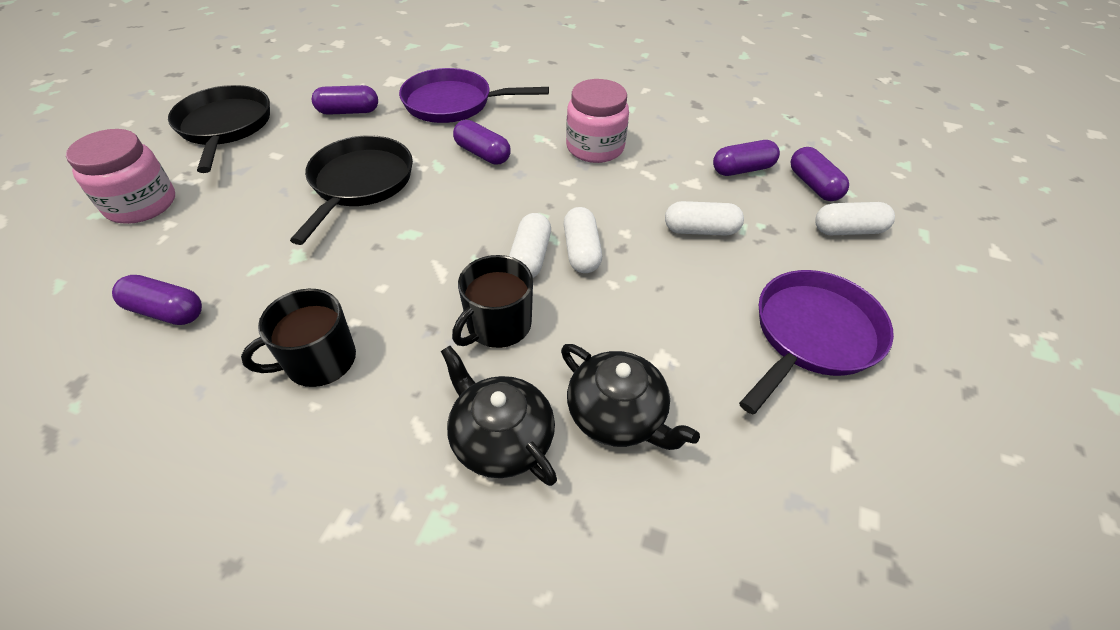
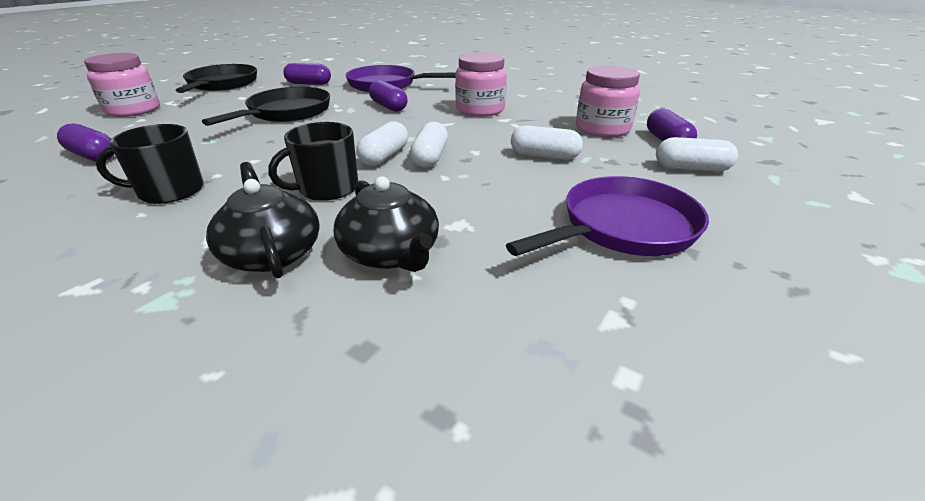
camera: 15 degrees right, 15 degrees down
(742, 169) = (602, 129): purple capsule -> pink jar

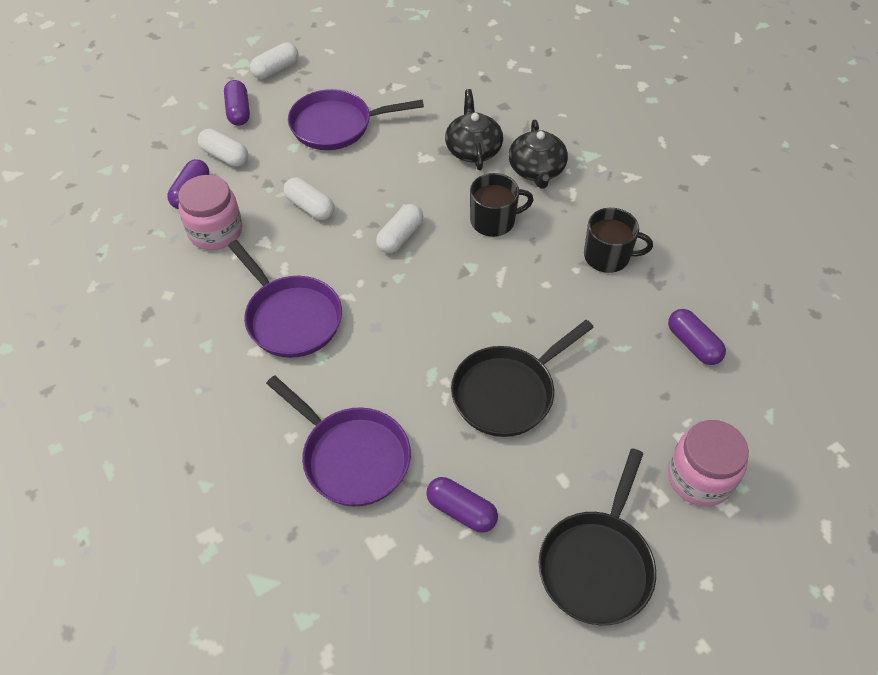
camera: 155 degrees left, 20 degrees up
(384, 156) = (436, 251): white capsule -> white capsule (276, 69)
(388, 106) = (384, 366): purple capsule -> purple capsule (238, 111)
(480, 110) = (290, 317): pink jar -> purple pan

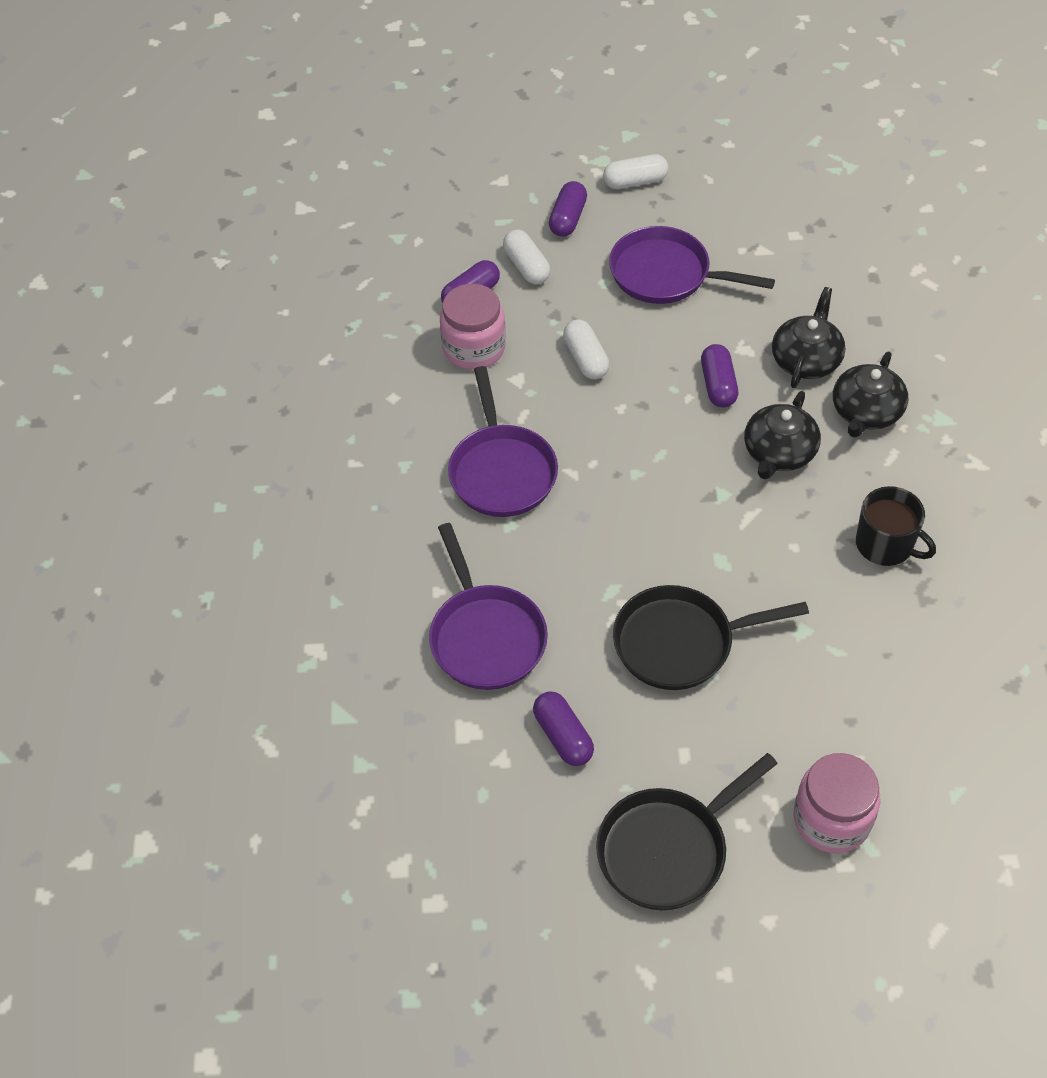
camera: 30 degrees right, 0 degrees up
(400, 237) = (664, 430): white capsule -> none
(494, 221) = (779, 452): black mug -> black teapot
(693, 344) = (920, 681): purple capsule -> purple capsule (718, 385)

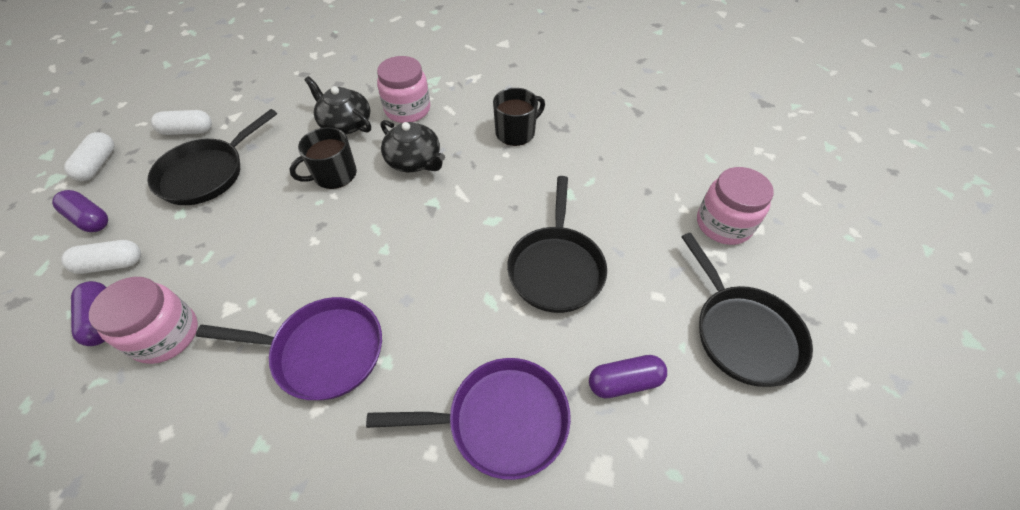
camera: 75 degrees left, 0 degrees up
(586, 359) = (247, 250): white capsule -> white capsule (188, 131)
(666, 274) = (207, 173): purple pan -> black pan
(718, 385) = (334, 175): purple capsule -> black mug
(866, 412) = (407, 109): black teapot -> pink jar

